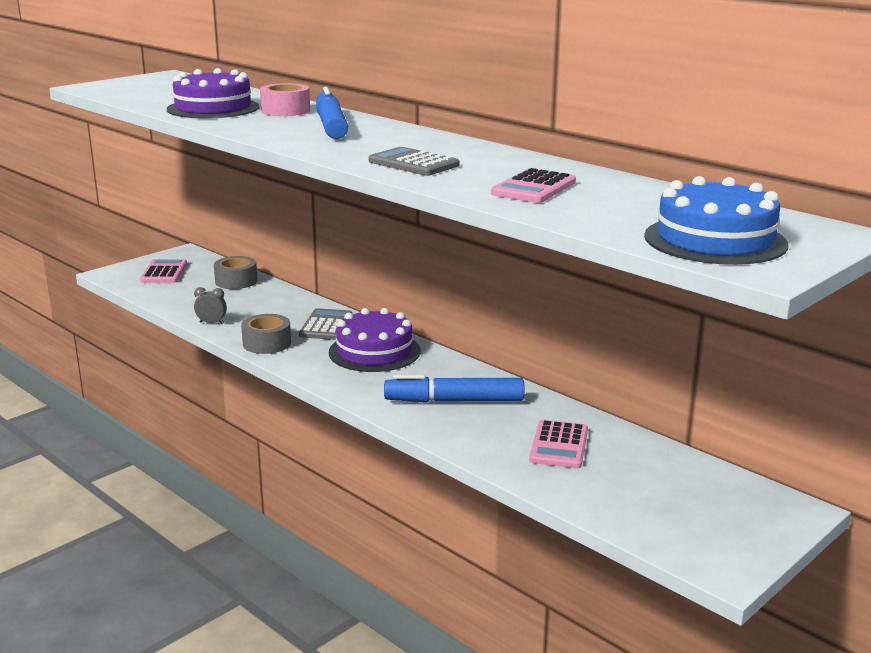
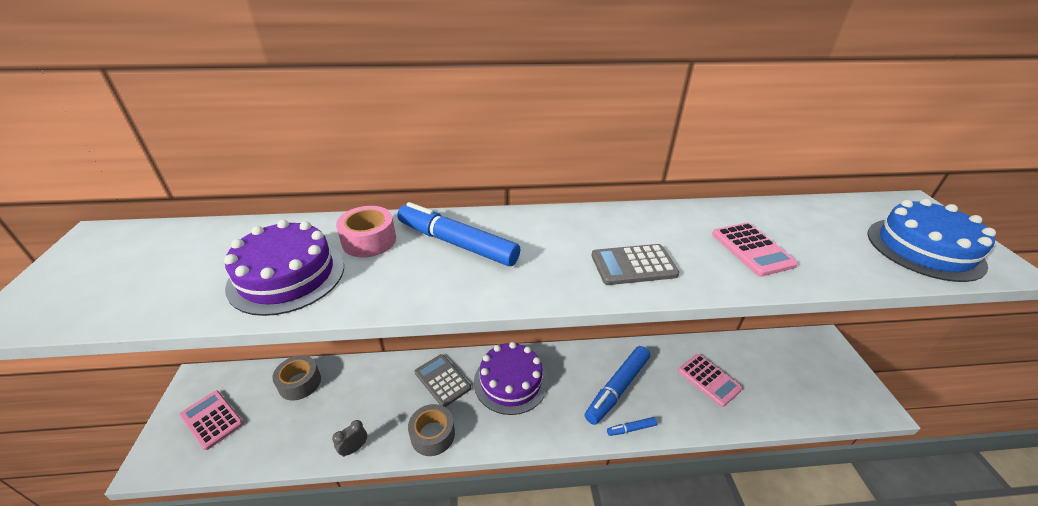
camera: 50 degrees left, 15 degrees up
(413, 422) = (631, 429): none -> blue marker

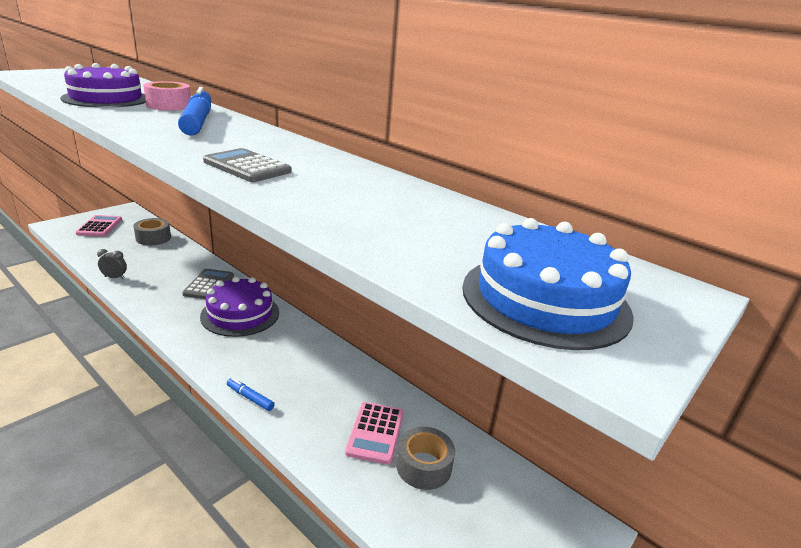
camera: 45 degrees right, 10 degrees down
(432, 435) = (152, 301): grey tape -> grey tape (423, 466)
(617, 388) = (293, 373): blue marker -> none
(752, 249) = (354, 205): pink calculator -> none

